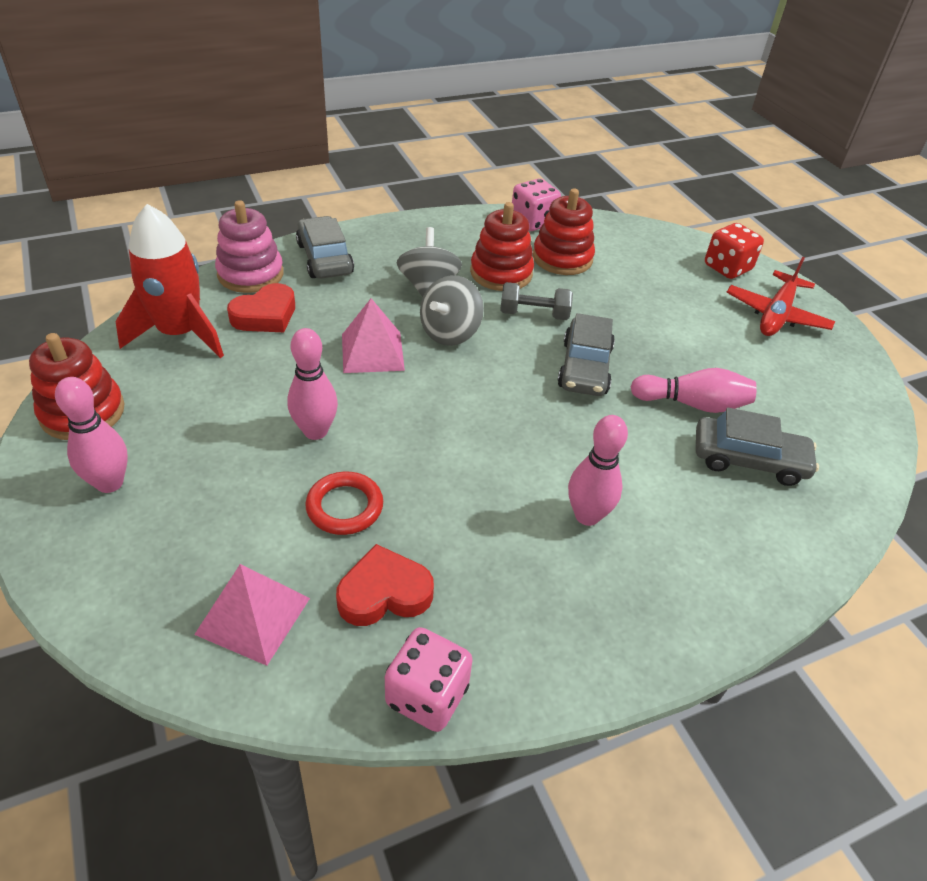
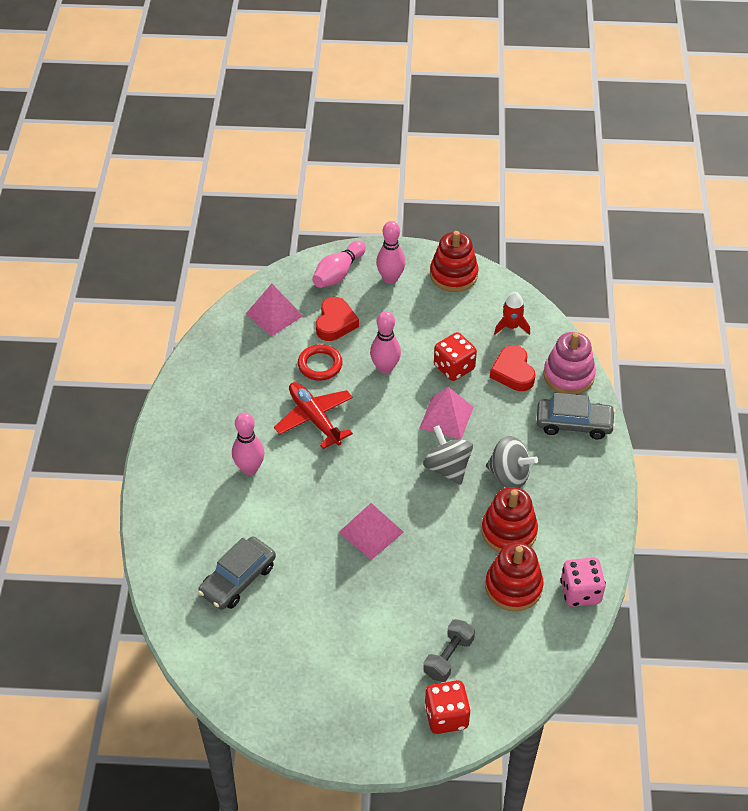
camera: 120 degrees right, 5 degrees up
(180, 333) = (511, 326): red rocket -> red rocket, size x0.51
(281, 366) = (454, 367): none -> red dice
(384, 593) = (256, 364): red heart -> red heart (335, 323)
(427, 695) = (194, 361): pink dice -> none
(534, 314) = (445, 529): grey dumbbell -> grey dumbbell (448, 657)
(584, 367) = (371, 532): grey car -> pink pyramid
(692, 404) = (302, 578): pink bowling pin -> pink bowling pin (338, 273)
(776, 315) = (365, 709): red plane -> red plane (314, 418)

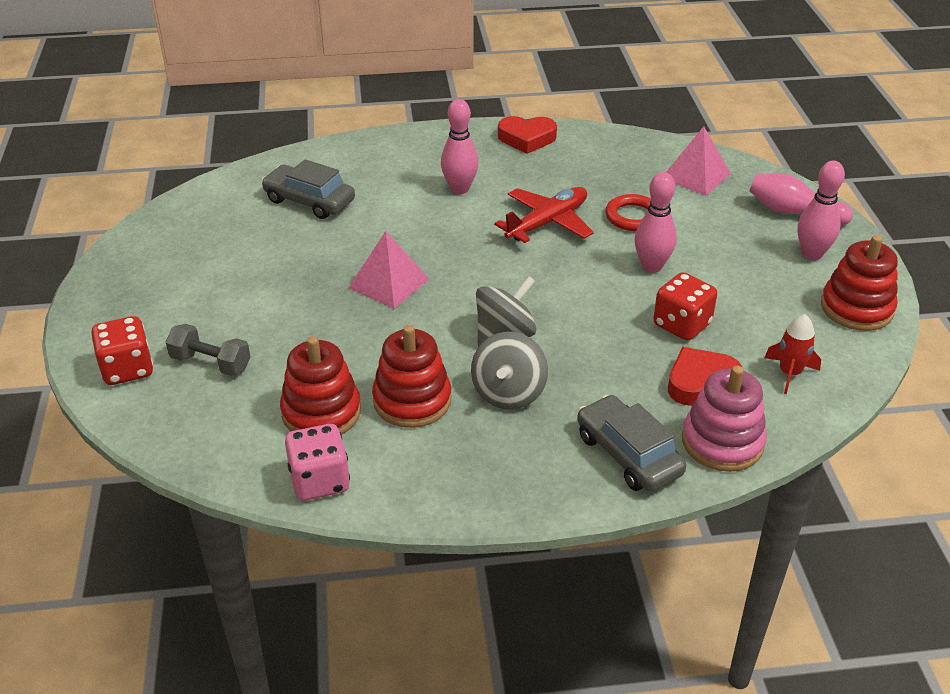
camera: 80 degrees right, 10 degrees down
(335, 323) = (707, 220): red heart -> red heart (527, 139)
(446, 417) = (590, 326): pink pyramid -> none
(574, 424) = (628, 454): grey car -> grey car turned 150 degrees clockwise

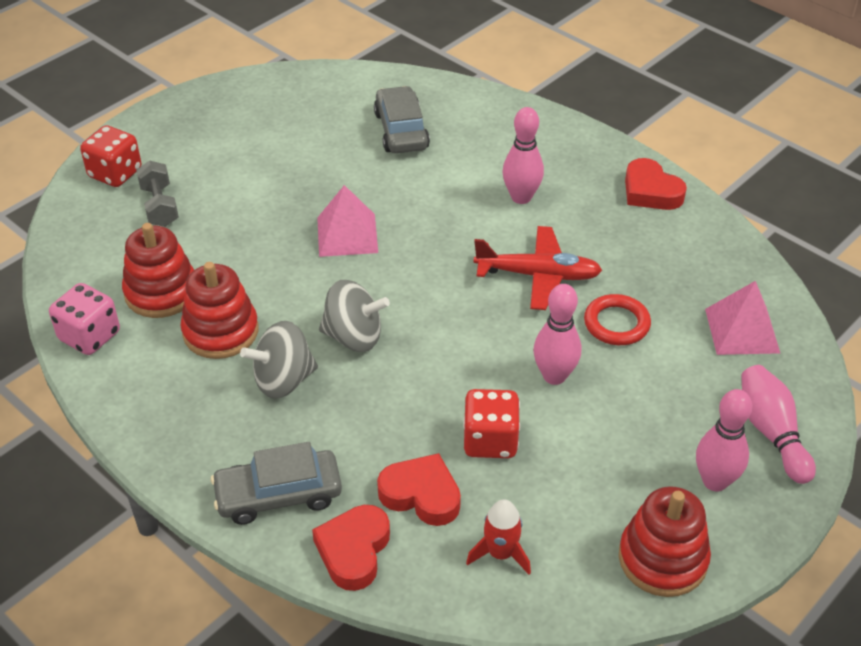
camera: 50 degrees right, 5 degrees up
(628, 454) = (278, 495): grey car -> grey car turned 120 degrees counterclockwise
(722, 442) = (353, 551): pink stacking toy -> red heart

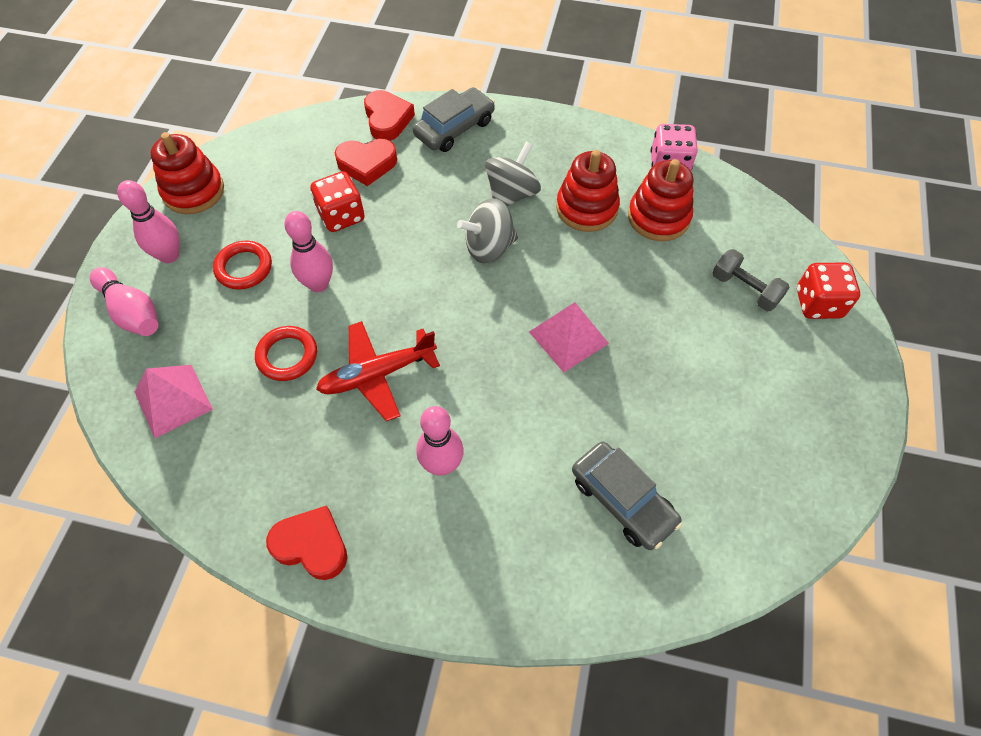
camera: 150 degrees right, 15 degrees up
(500, 553) = (298, 153): red rocket -> none
(630, 428) = (244, 268): none -> red ring

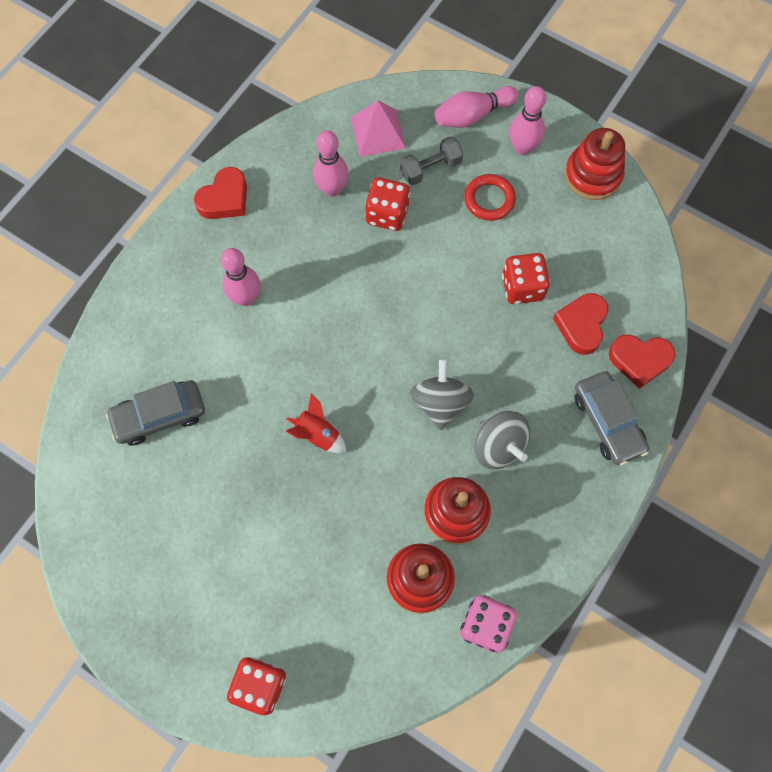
camera: 110 degrees right, 10 degrees up
(287, 356) = (387, 214): red ring -> red dice
(318, 284) = (450, 252): pink bowling pin -> pink bowling pin (332, 189)
(377, 374) = (343, 274): red plane -> none
(568, 337) = (318, 434): pink pyramid -> red rocket
(745, 289) = (304, 621): grey dumbbell -> grey dumbbell (430, 168)

